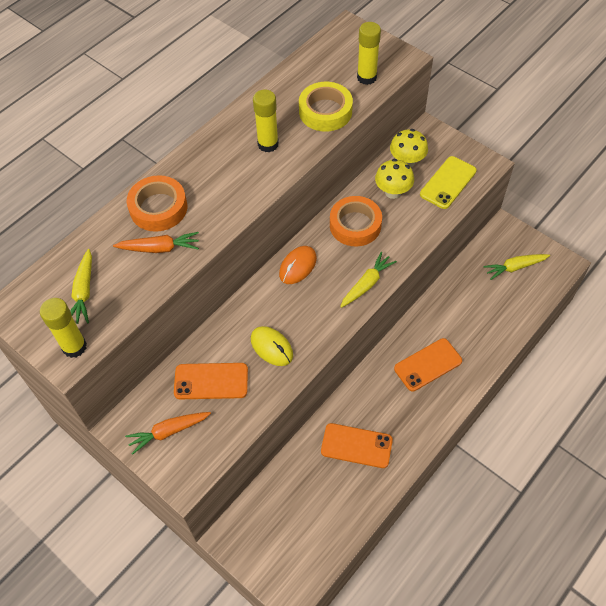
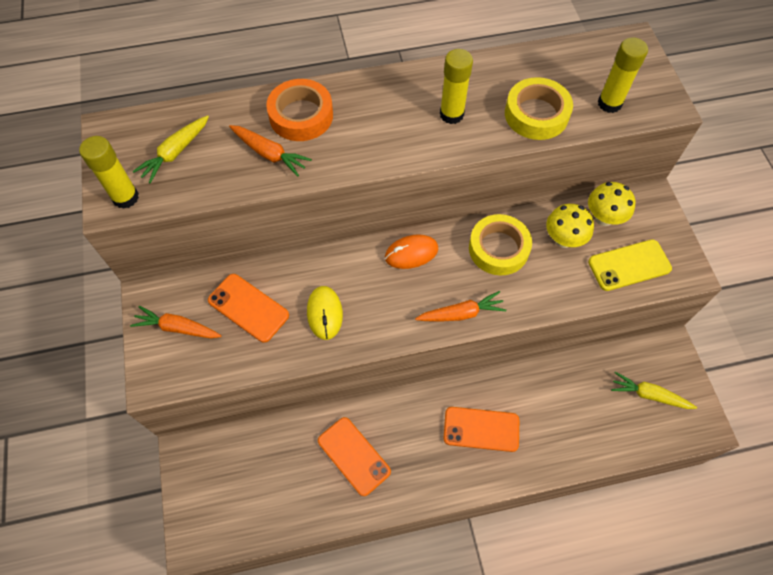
camera: 35 degrees right, 5 degrees up
(355, 225) = (498, 248): orange tape -> yellow tape
(367, 284) = (461, 313): yellow carrot -> orange carrot

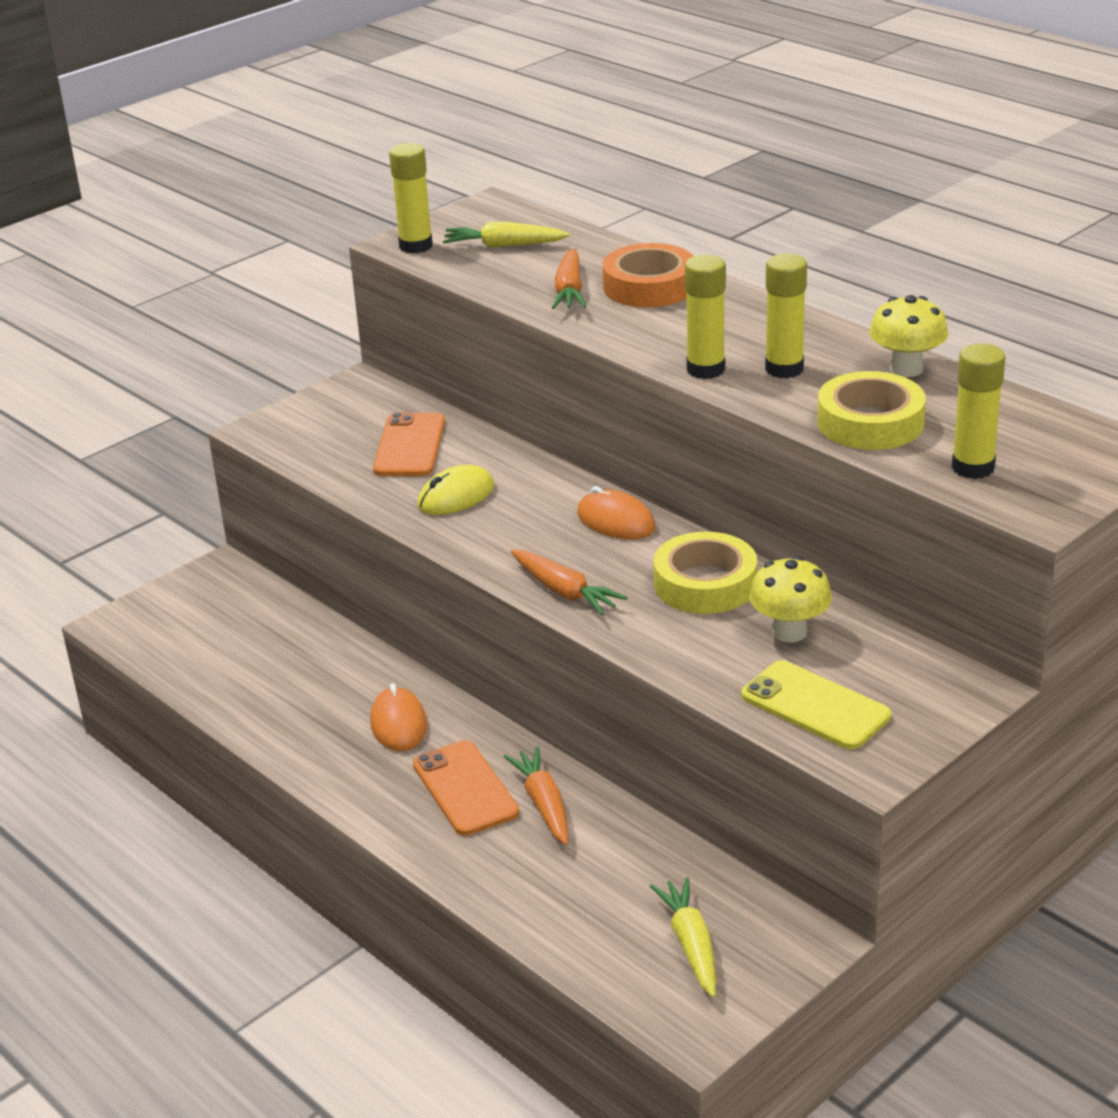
camera: 60 degrees right, 30 degrees down
(177, 328) = (338, 416): orange carrot -> orange carrot (543, 804)
(354, 456) = (326, 694): orange phone -> none
(406, 432) = (398, 724): none -> orange mouse
(423, 147) = (705, 370): none -> yellow glue stick
(603, 218) = (876, 654): yellow mushroom -> yellow mushroom (906, 369)

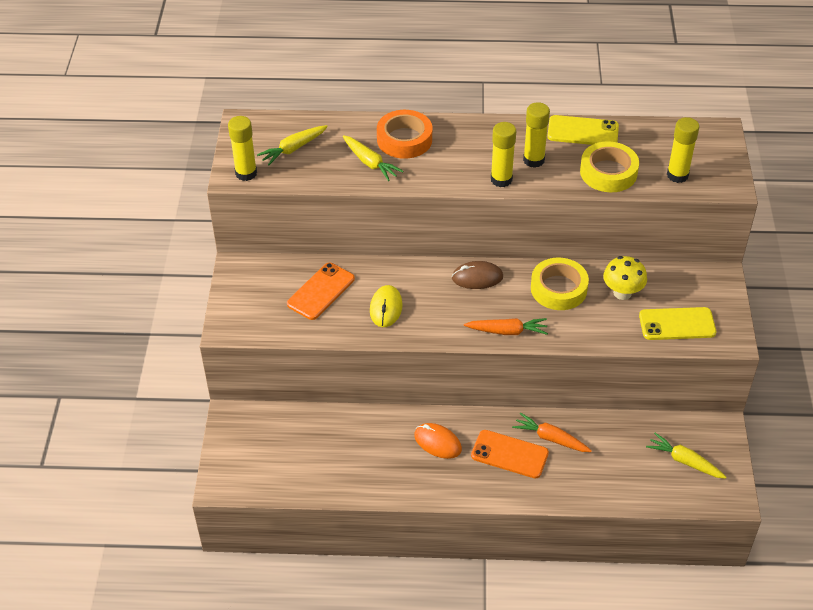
camera: 45 degrees left, 15 degrees up
(409, 446) = (321, 291): orange phone -> orange phone turned 75 degrees clockwise
(569, 291) = (370, 163): orange carrot -> yellow carrot
(615, 521) = (477, 277): orange mouse -> brown mouse
(906, 369) = (583, 131): yellow mushroom -> yellow phone

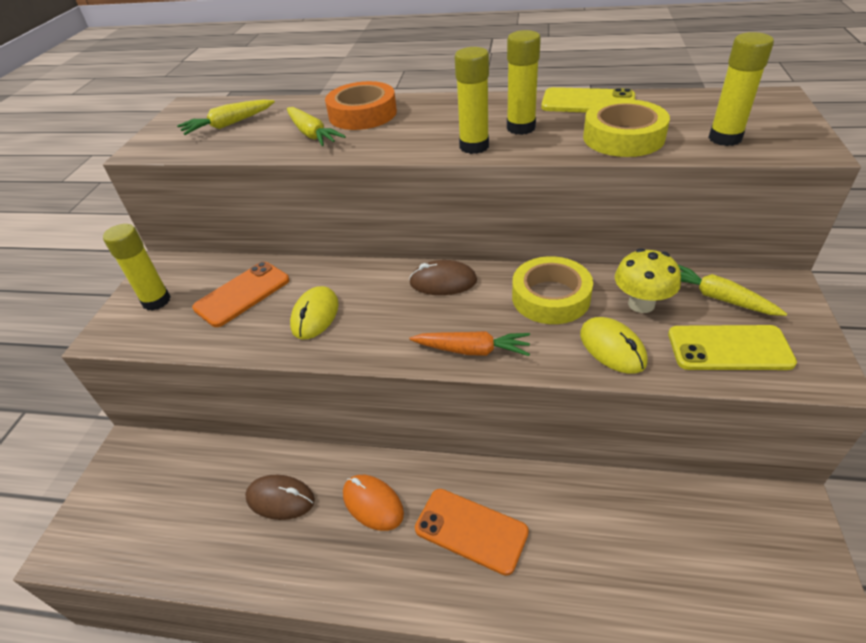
camera: 10 degrees right, 5 degrees down
(246, 173) = (160, 146): yellow glue stick -> yellow glue stick (156, 301)
(369, 443) = (280, 499): none -> brown mouse
(550, 438) = (533, 508): orange carrot -> none
(602, 326) = (612, 348): none -> yellow mouse
(684, 461) = (743, 563): yellow carrot -> yellow carrot (718, 298)

